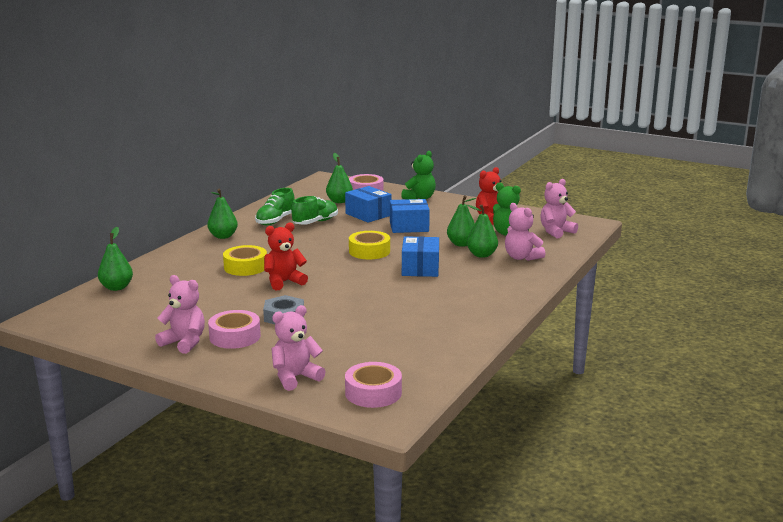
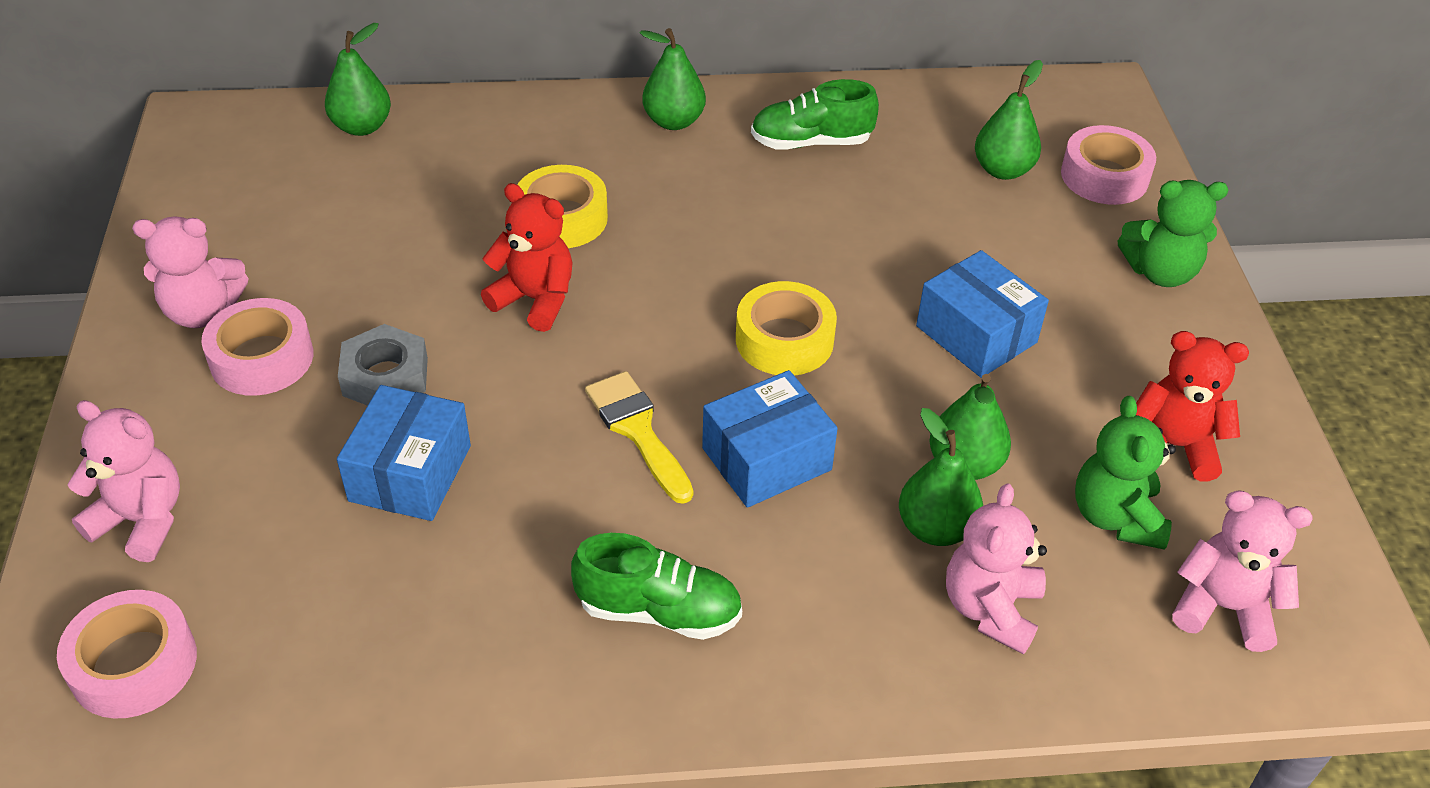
camera: 55 degrees right, 25 degrees up
(184, 342) = (203, 312): pink teddy bear -> pink teddy bear turned 90 degrees clockwise
(315, 222) = (857, 194): green shoe -> green shoe (659, 611)
(368, 214) = (976, 244): blue box -> blue box (410, 473)
(378, 283) = (637, 430): none -> yellow brush

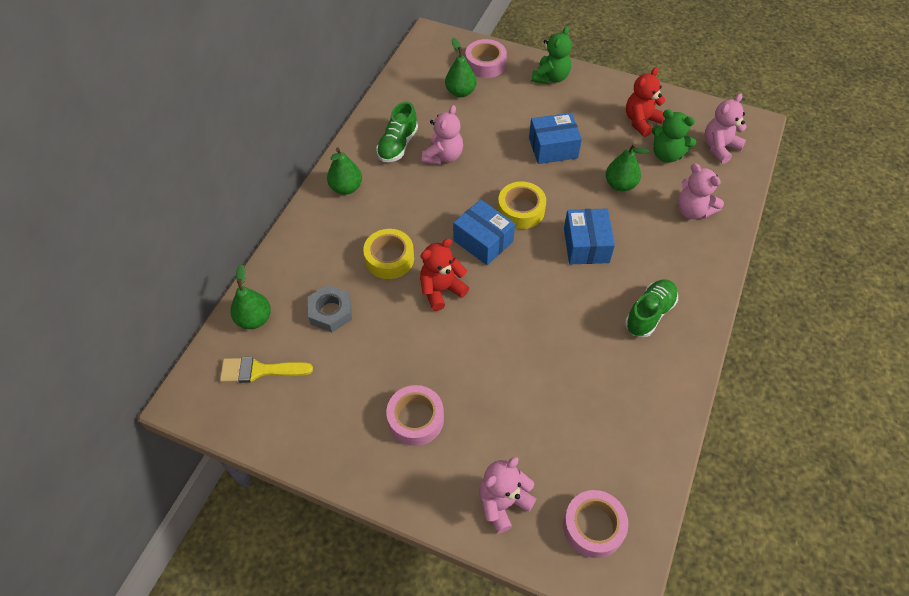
camera: 60 degrees left, 10 degrees up
(203, 312) = (363, 437): pink teddy bear -> pink teddy bear (443, 156)
(385, 376) = (459, 368): grey nut -> grey nut (330, 312)
(410, 473) = (529, 378): blue box -> blue box (483, 241)
(637, 430) = (547, 283): yellow brush -> yellow brush (259, 370)
(935, 528) = (648, 208): green pear -> none

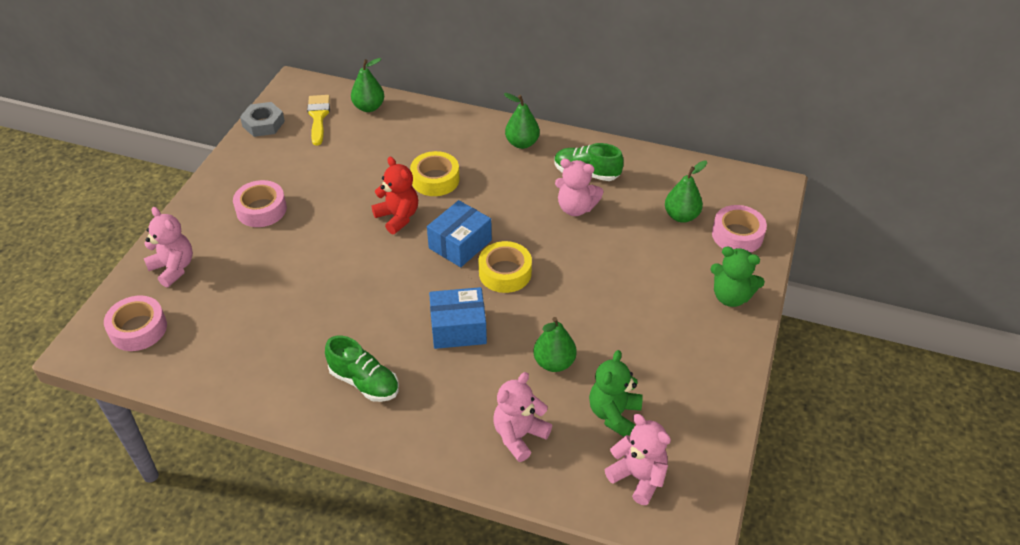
camera: 85 degrees right, 10 degrees down
(330, 312) = (375, 149): grey nut -> grey nut (263, 124)
(553, 148) = (605, 299): blue box -> none
(641, 121) = (670, 389): red teddy bear -> none

